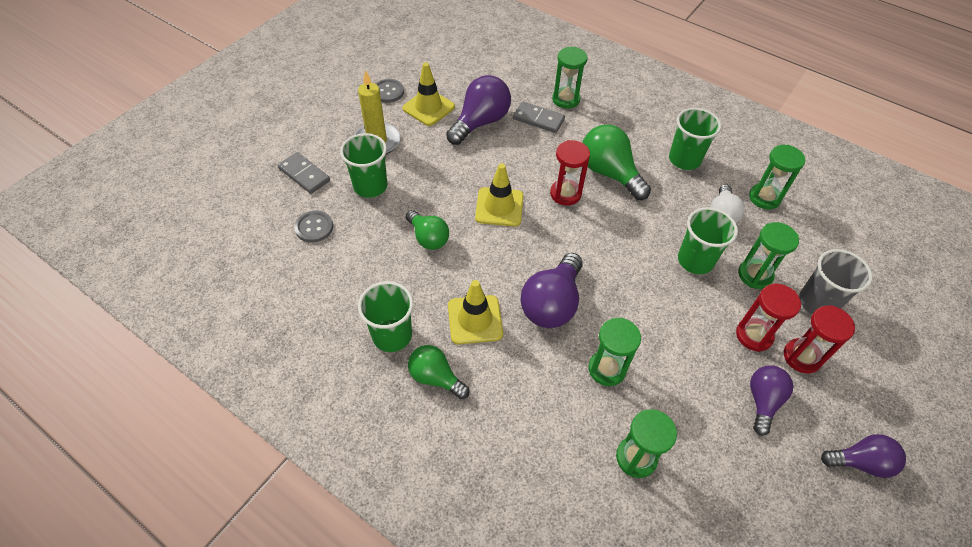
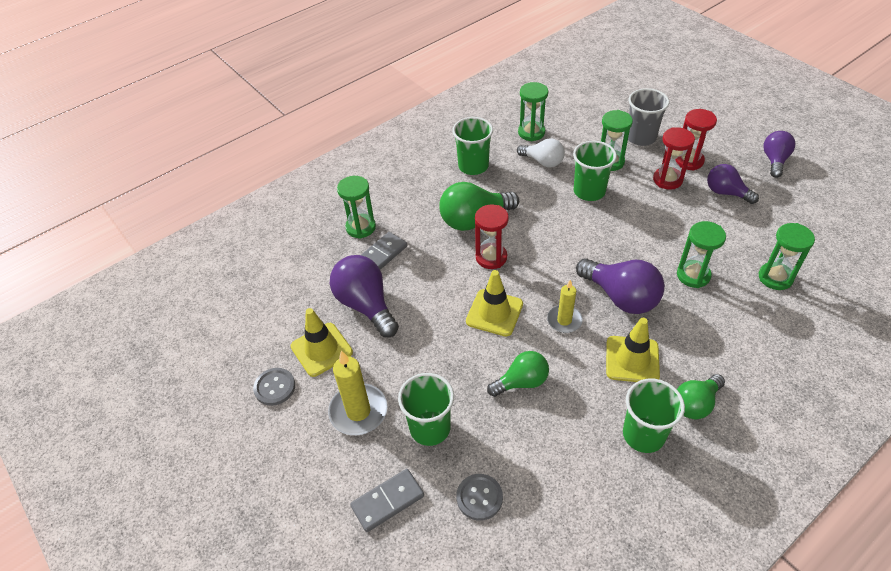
camera: 70 degrees left, 5 degrees down
(506, 260) = (564, 320): none -> yellow candle

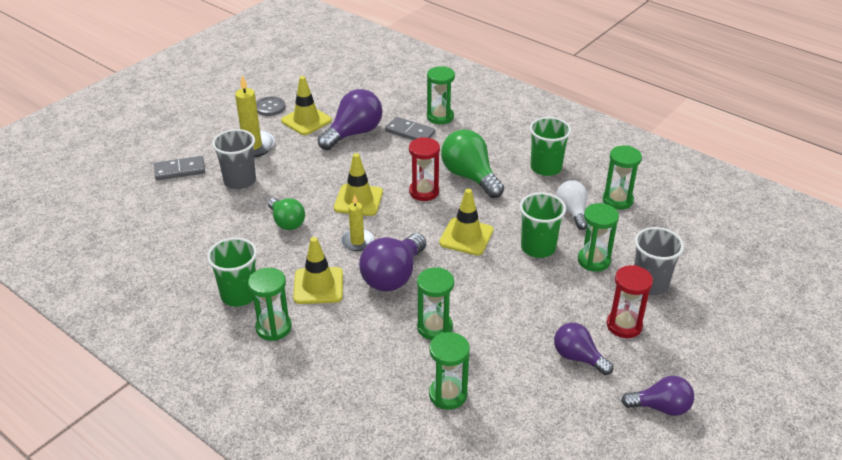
camera: 75 degrees right, 10 degrees down
(387, 501) = (180, 170): grey domino -> grey domino turned 60 degrees counterclockwise
(430, 428) = (240, 181): green cup -> grey cup
(479, 497) = (182, 211): grey button -> none
(543, 162) = (572, 212): white light bulb -> white light bulb turned 150 degrees clockwise
(568, 236) = (466, 237): none -> yellow traffic cone
(667, 180) = (581, 307): red hourglass -> none
(695, 404) = (273, 328): green light bulb -> green hourglass
(726, 193) = (578, 357): purple light bulb -> purple light bulb turned 75 degrees counterclockwise

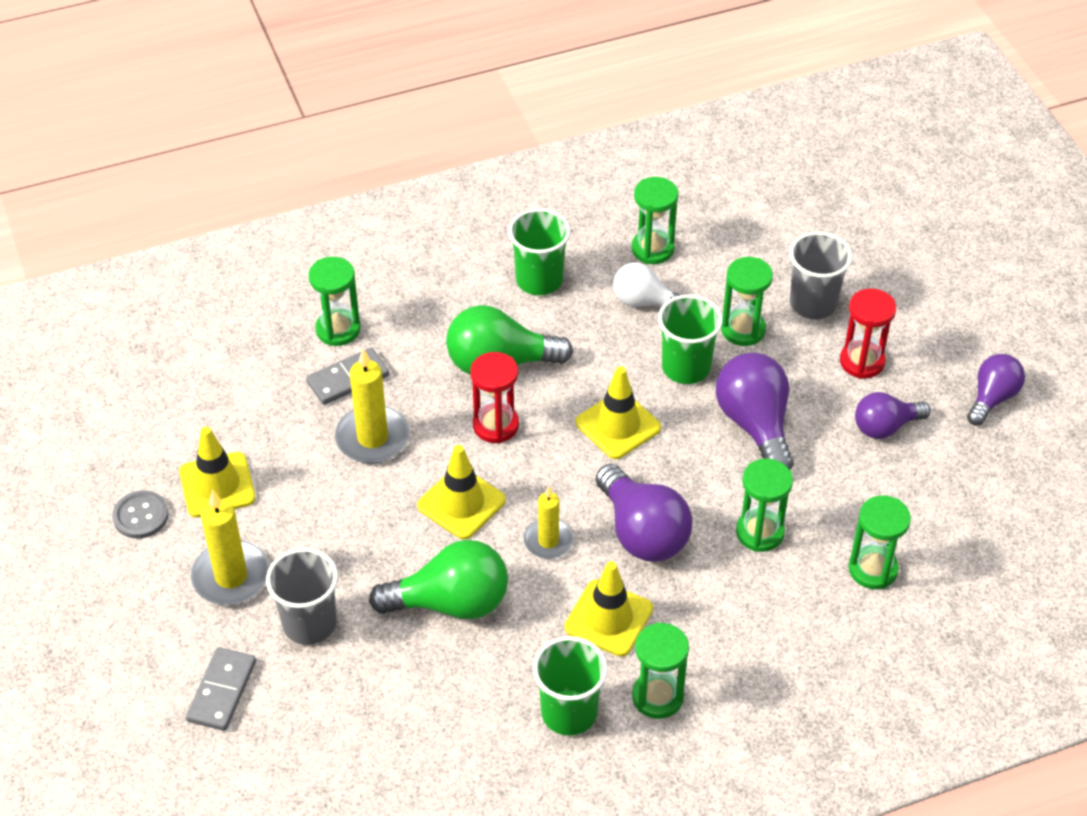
camera: 60 degrees left, 10 degrees up
(287, 222) = (451, 603): green light bulb -> green light bulb, size x1.57
(354, 133) = (298, 443): purple light bulb -> purple light bulb (755, 425)
(377, 154) = (372, 438): none -> yellow candle

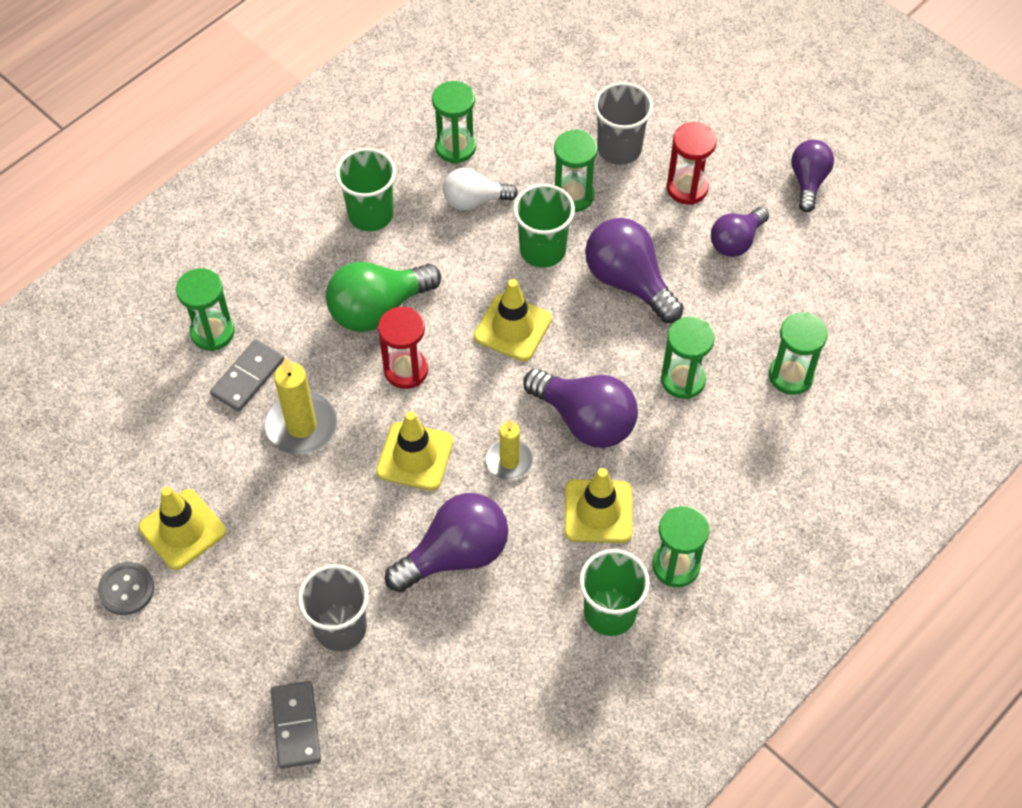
camera: 25 degrees left, 10 degrees up
(231, 577) = (244, 613): yellow candle -> none
(451, 603) = (455, 554): green light bulb -> purple light bulb

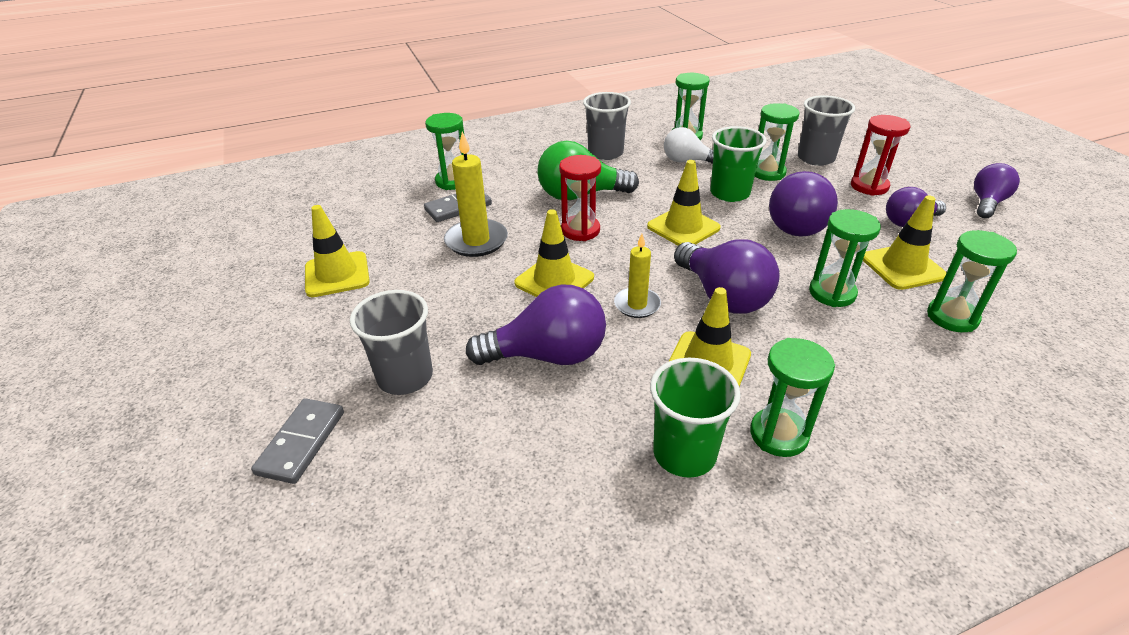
camera: 25 degrees right, 20 degrees down
(126, 589) = (262, 297): grey button -> none
(371, 214) = (605, 153): green cup -> grey cup
(628, 281) = (799, 224): purple light bulb -> purple light bulb turned 135 degrees counterclockwise
(740, 318) = (902, 267): none -> yellow traffic cone

